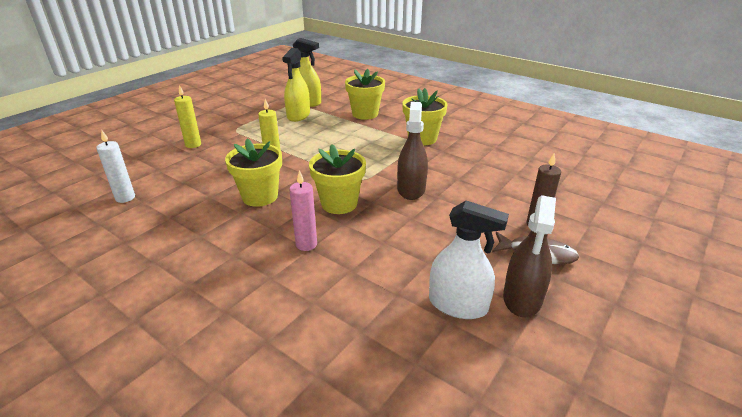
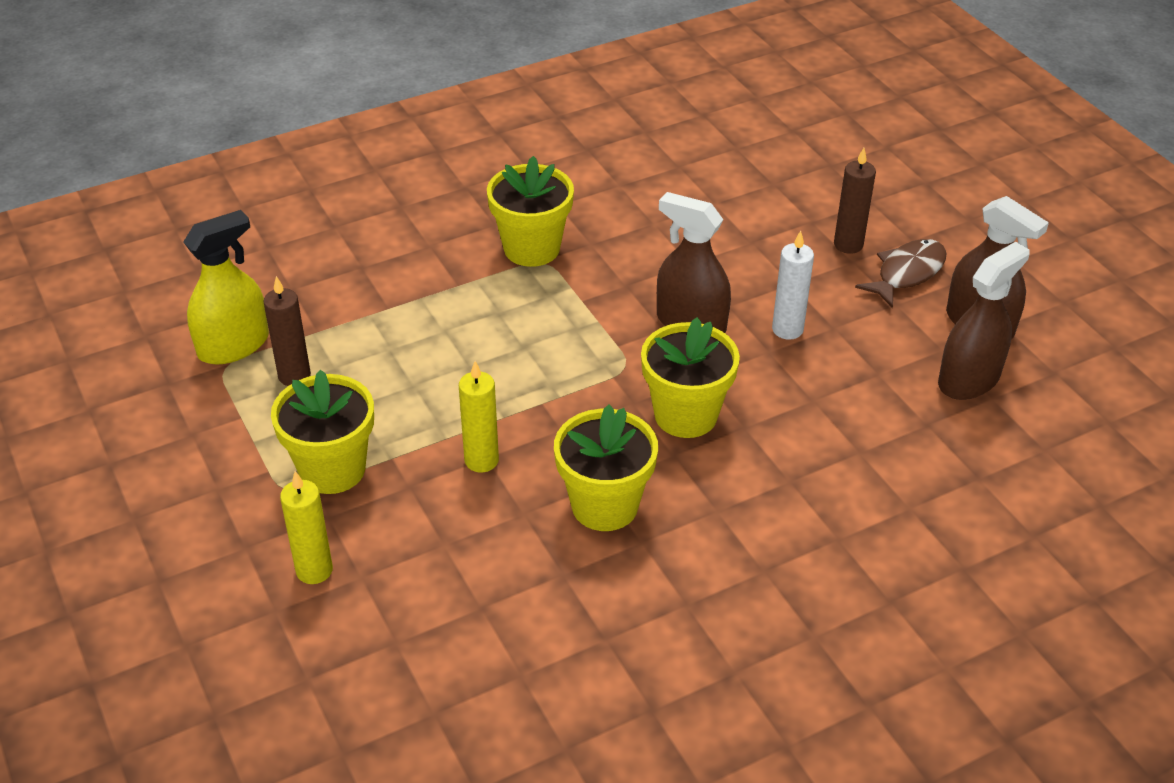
camera: 65 degrees left, 10 degrees up
(125, 198) = (489, 702): white candle -> white candle (787, 329)
(298, 115) = (294, 376): yellow spray bottle -> brown candle
(306, 244) = (778, 481): pink candle -> none
(365, 114) = (368, 281): yellow flower pot -> yellow flower pot (332, 469)
(458, 305) = (968, 379): white spray bottle -> brown spray bottle

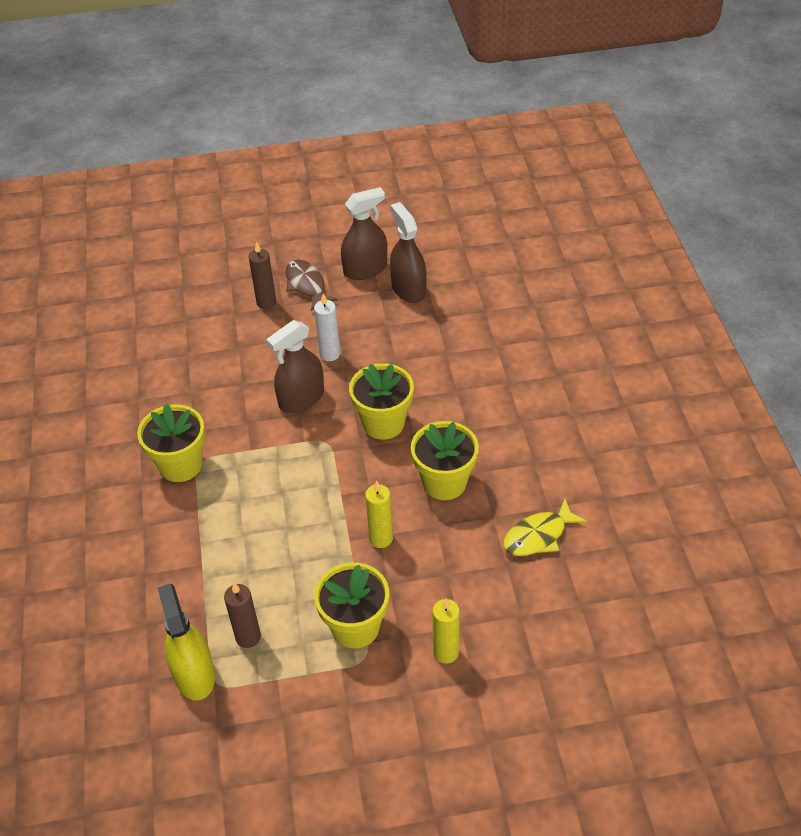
camera: 70 degrees left, 5 degrees up
(546, 636) = (538, 536): none -> yellow fish

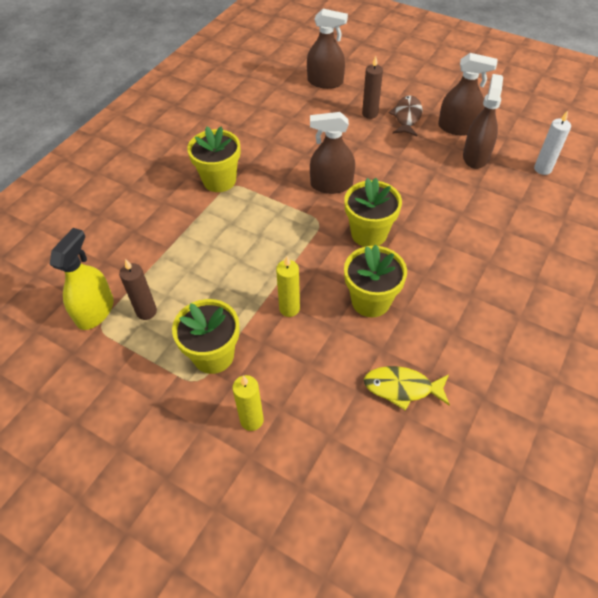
camera: 40 degrees right, 5 degrees up
(183, 293) = (325, 82): none -> brown spray bottle
(330, 354) = (378, 168): white candle -> white candle (542, 169)

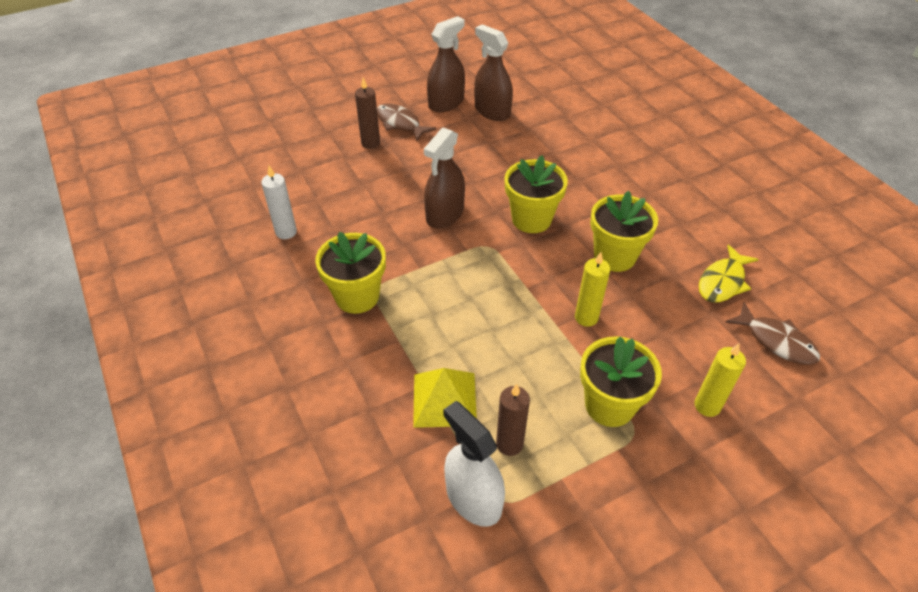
camera: 60 degrees left, 5 degrees down
(95, 311) = (473, 498): yellow spray bottle -> white spray bottle
(163, 262) = (444, 399): none -> yellow pyramid
(325, 82) = (288, 150): brown spray bottle -> none
(359, 452) = (776, 341): none -> brown fish
(542, 169) = (540, 86): white candle -> white candle (286, 232)

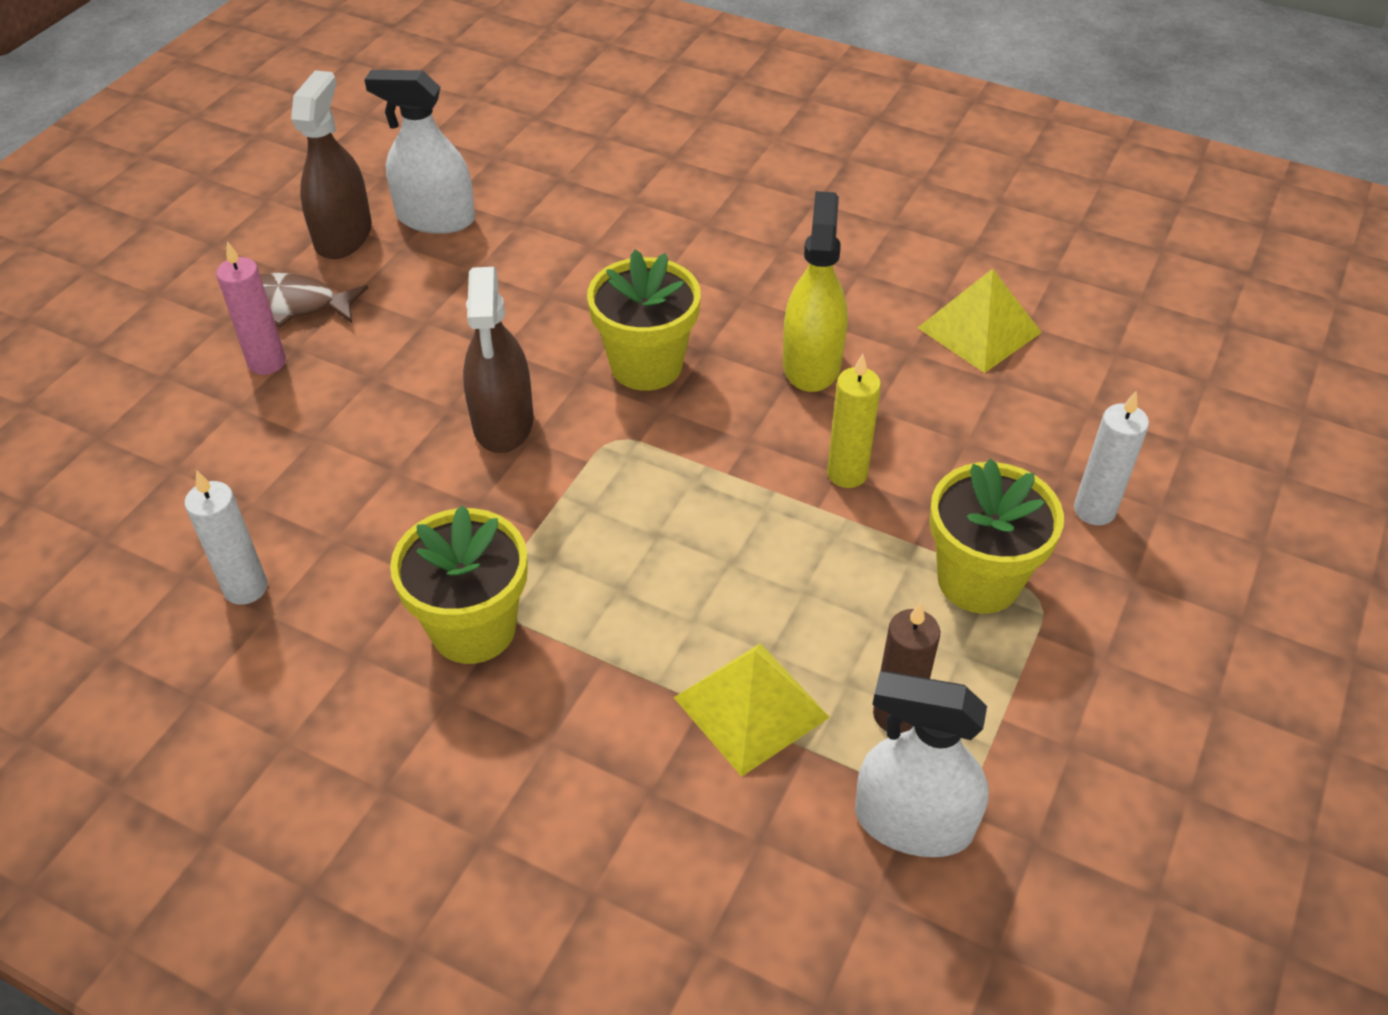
camera: 35 degrees left, 0 degrees up
(370, 143) = (267, 362): brown candle -> pink candle
(492, 111) = (435, 218): brown spray bottle -> white spray bottle
(614, 256) = (811, 363): yellow flower pot -> yellow spray bottle
(707, 406) = (1094, 510): yellow candle -> white candle
(722, 282) = (979, 330): yellow fish -> yellow pyramid
(776, 341) = (1104, 378): brown fish -> none

